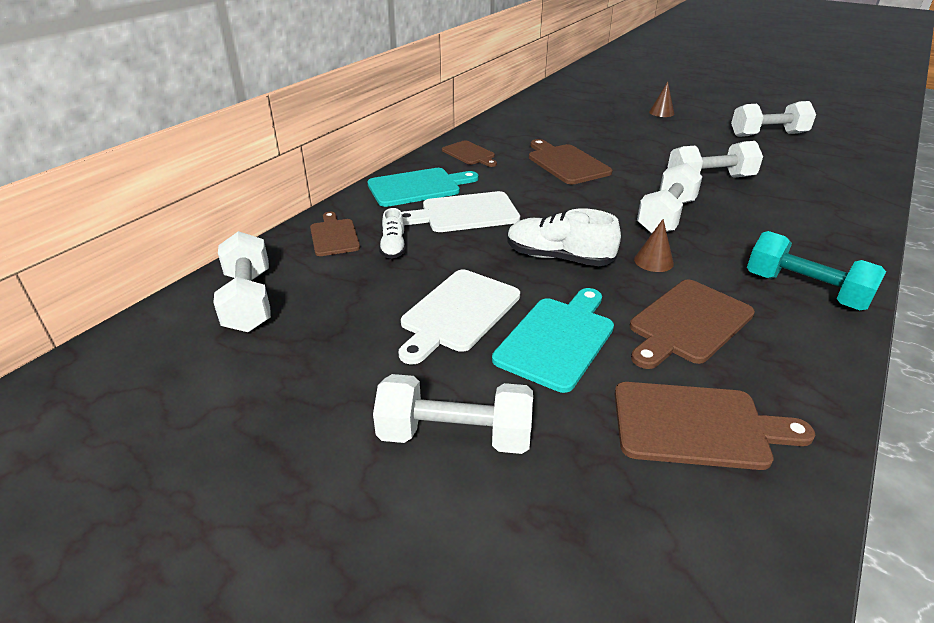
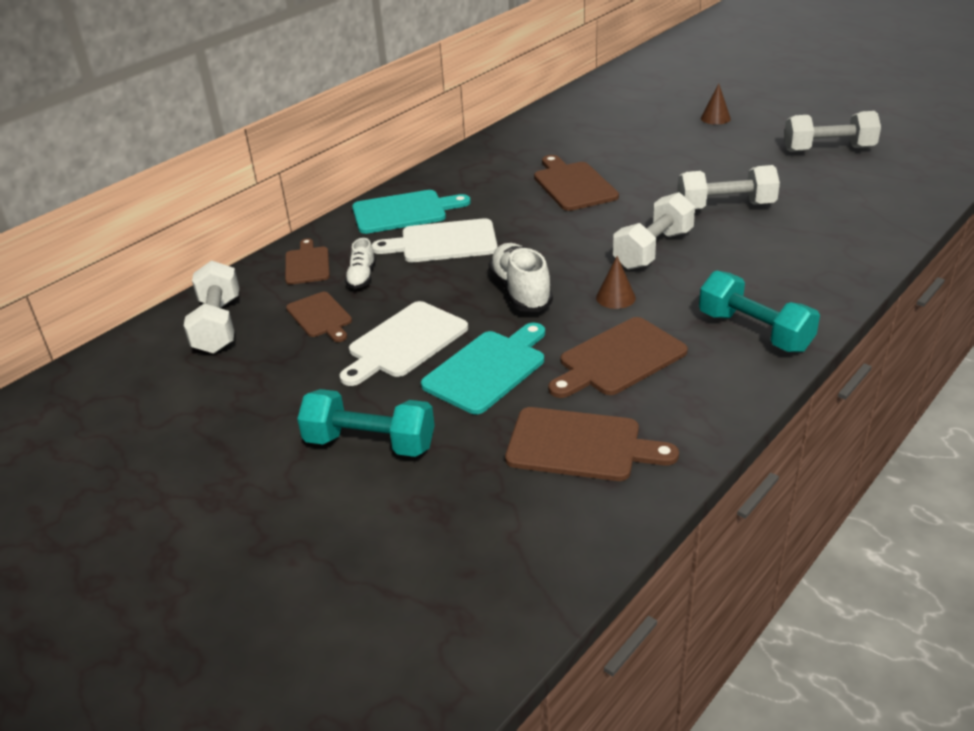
camera: 10 degrees right, 0 degrees up
(455, 436) = (370, 443): white dumbbell -> turquoise dumbbell
(470, 154) = (471, 172): brown cutting board -> brown cutting board (320, 316)
(558, 258) = (520, 292): white shoe -> white shoe turned 45 degrees clockwise

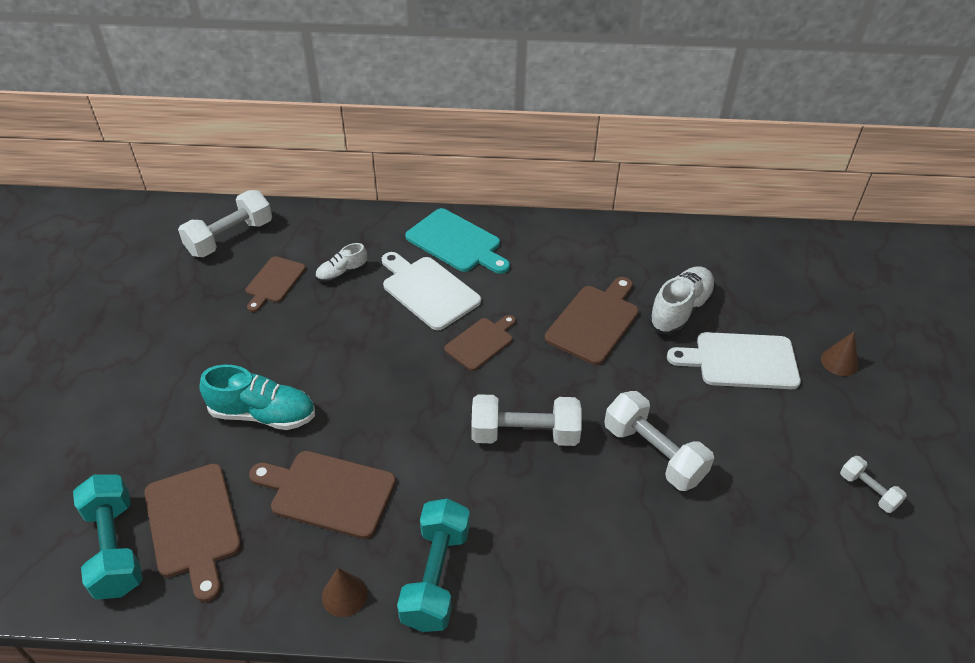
camera: 50 degrees right, 10 degrees up
(307, 264) = (339, 234): brown cutting board -> brown cutting board (481, 342)
(370, 443) = (135, 397): turquoise dumbbell -> turquoise dumbbell (115, 548)
(405, 342) = (269, 346): white cutting board -> white cutting board (741, 361)
(487, 369) = (263, 414): turquoise cutting board -> turquoise shoe
(520, 292) = (387, 377): white shoe -> white shoe (680, 310)
(615, 297) = (423, 445): brown cone -> brown cone (344, 595)
(828, 149) = (868, 491): white dumbbell -> white dumbbell, size x0.53

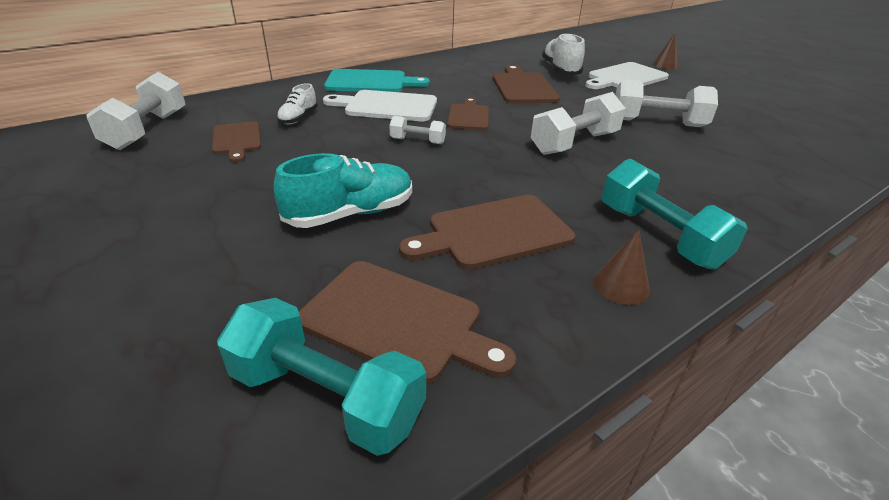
camera: 40 degrees left, 10 degrees down
(868, 491) = (767, 98): white dumbbell -> white dumbbell (417, 141)

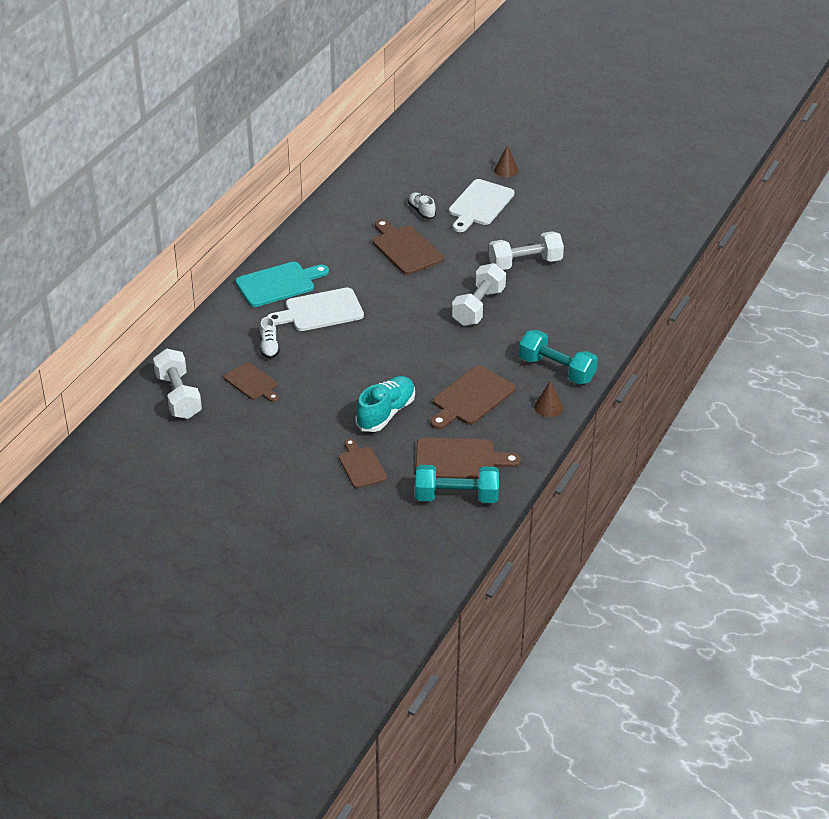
camera: 25 degrees left, 5 degrees up
(417, 141) = (374, 341): white dumbbell -> none
(468, 116) = (388, 301): brown cutting board -> brown cutting board (361, 466)
(560, 70) = (421, 211): white shoe -> white shoe, size x0.58

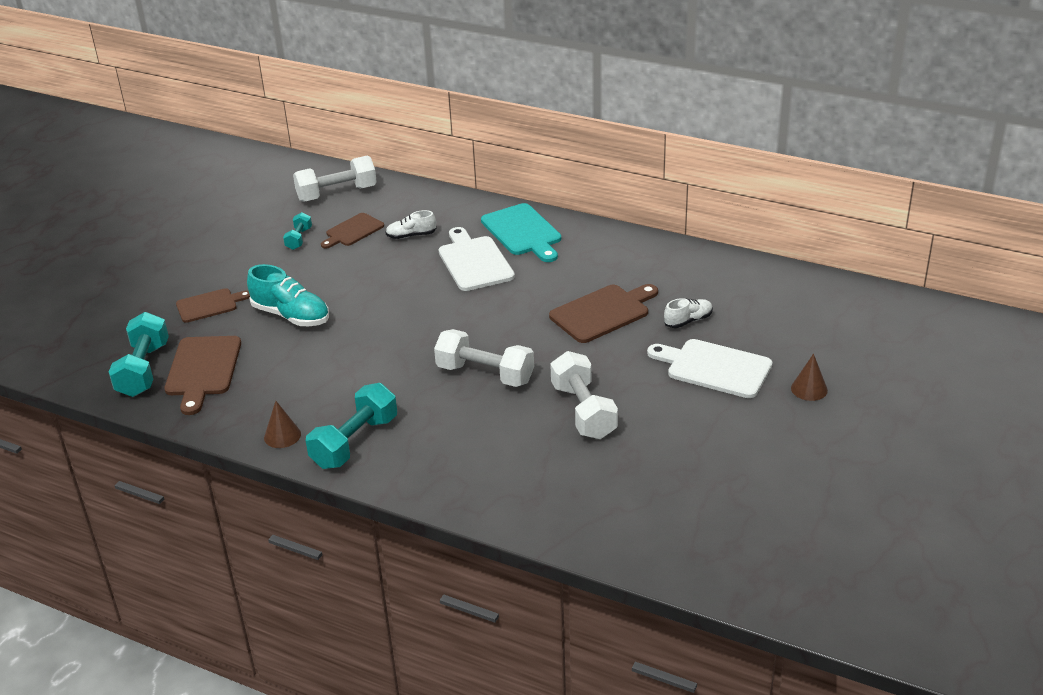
camera: 90 degrees right, 5 degrees down
(258, 417) = (299, 239): none -> turquoise dumbbell
(471, 398) = (308, 374): brown cutting board -> none

